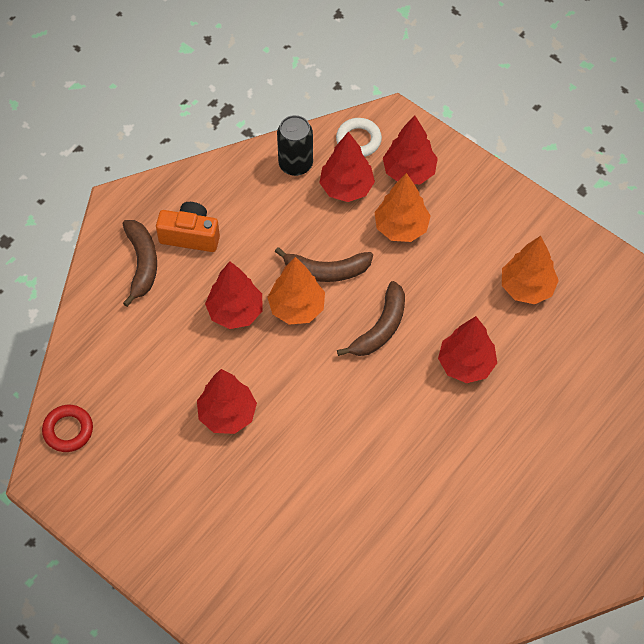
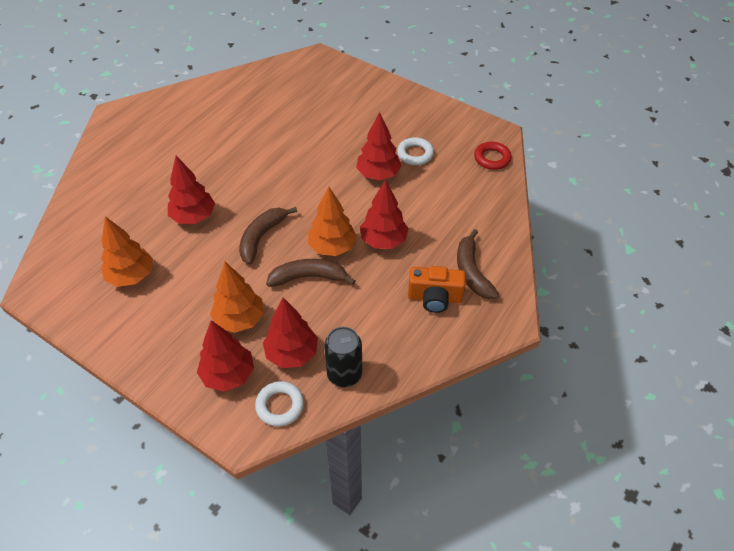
camera: 175 degrees right, 10 degrees down
(171, 447) = (415, 154): none -> white ring

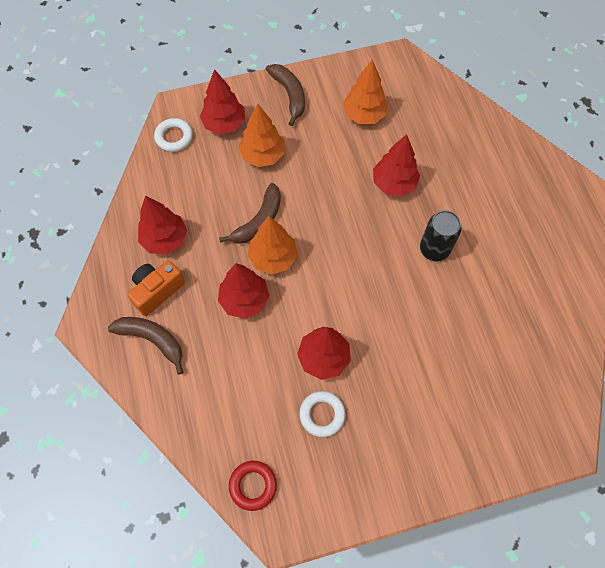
camera: 130 degrees right, 15 degrees up
(261, 237) = (329, 216): brown banana -> brown banana (289, 95)
(292, 353) = (204, 168): red tree -> red tree (165, 239)
(344, 374) = (158, 186): black can -> black can (434, 249)

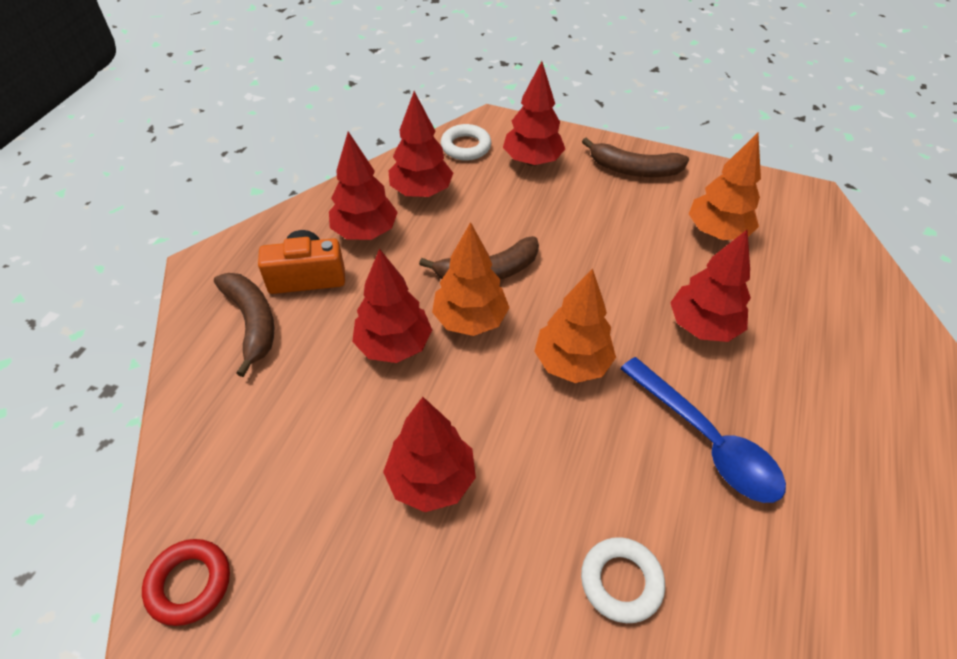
camera: 35 degrees right, 15 degrees down
(174, 189) = (421, 191): none -> red tree
(262, 155) = (551, 210): orange tree -> orange tree (571, 363)
(289, 95) = (634, 169): brown banana -> brown banana turned 90 degrees clockwise
(322, 414) = (364, 556): white ring -> white ring (621, 581)
(434, 249) = (706, 440): black can -> blue spoon

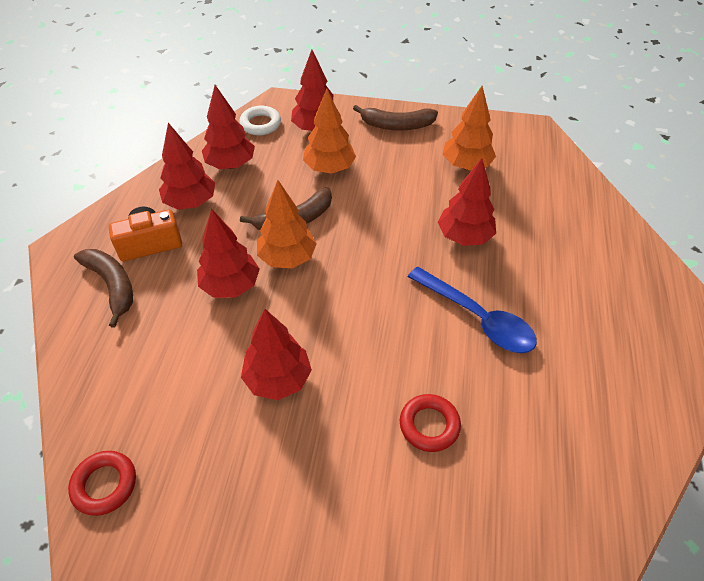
camera: 10 degrees left, 0 degrees up
(571, 363) = (370, 278): orange tree -> orange tree (329, 168)
(621, 581) = (429, 425): white ring -> red ring

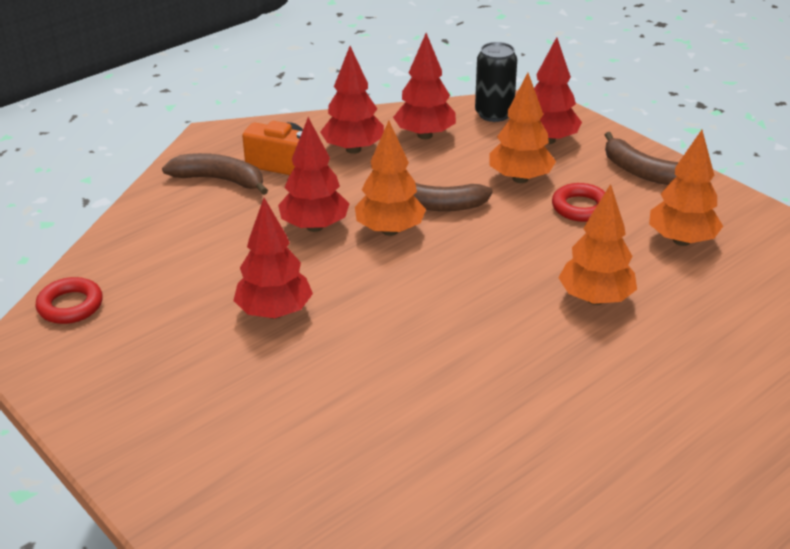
camera: 40 degrees right, 15 degrees down
(112, 286) = (220, 180): brown banana -> brown banana turned 75 degrees counterclockwise
(260, 124) = (494, 114): white ring -> black can
(429, 425) = (365, 419): red ring -> red ring (580, 207)
(464, 237) = (595, 299): red tree -> orange tree
(477, 318) = (520, 369): blue spoon -> none

